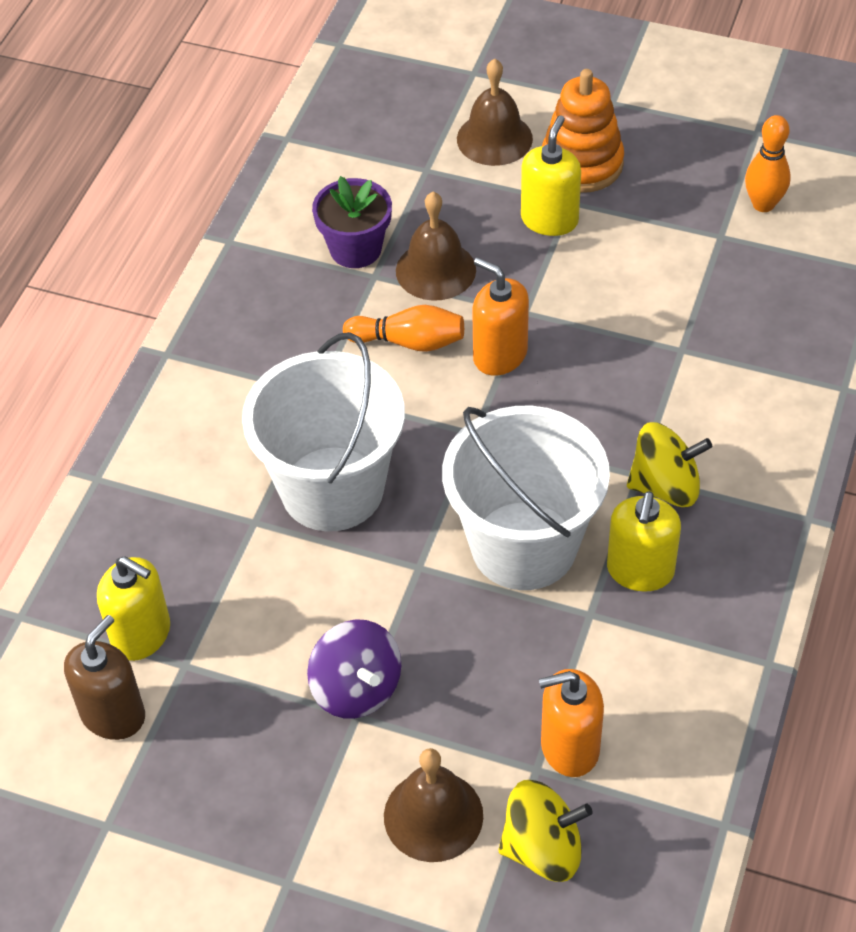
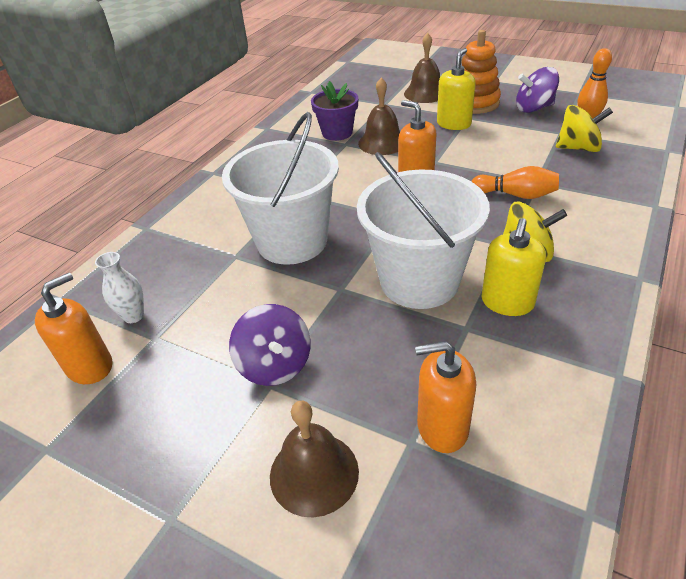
camera: 10 degrees right, 10 degrees down
(113, 714) = (90, 366): brown soap dispenser -> orange soap dispenser
(141, 634) = (133, 316): yellow soap dispenser -> white vase
(409, 342) = (359, 172): orange bowling pin -> orange bowling pin (516, 195)
(543, 848) = (409, 517): yellow spinning top -> yellow spinning top (578, 148)
(679, 175) = (534, 108): none -> purple spinning top

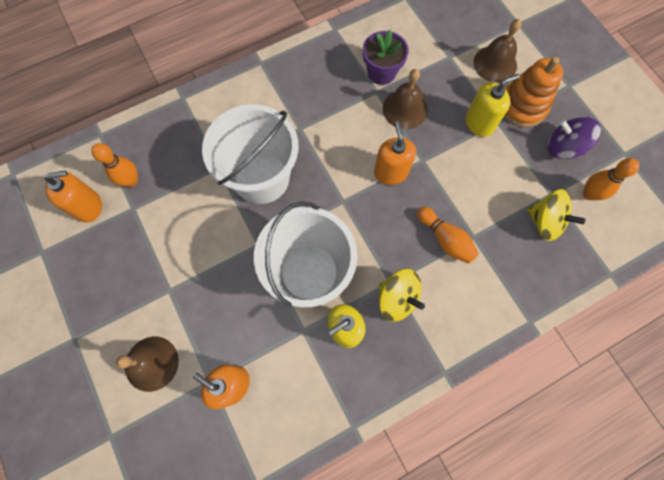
camera: 30 degrees right, 30 degrees up
(133, 316) = (131, 181): white vase -> orange bowling pin
(275, 365) = (181, 278): purple spinning top -> none

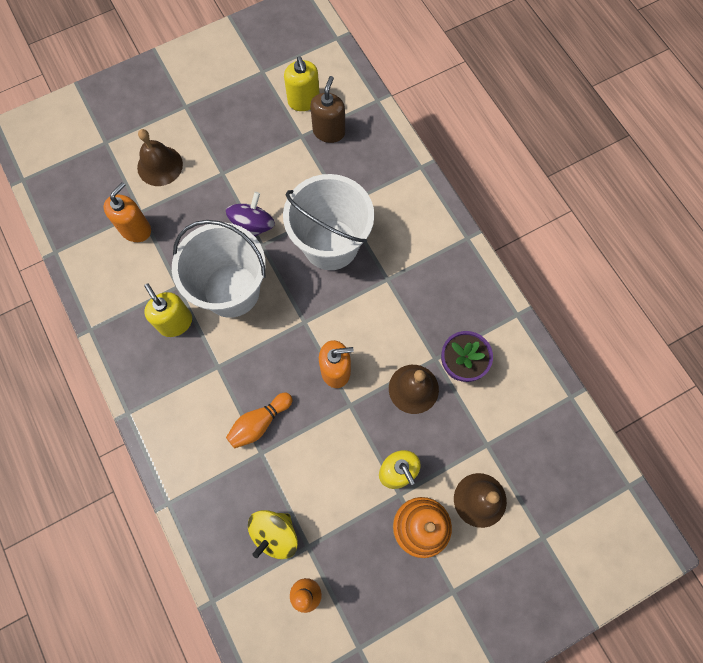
camera: 90 degrees right, 0 degrees up
(88, 206) = (303, 101): orange soap dispenser -> yellow soap dispenser
(131, 181) = (329, 131): orange bowling pin -> brown soap dispenser
(397, 298) = (201, 371): yellow spinning top -> none
(563, 147) = (366, 570): purple spinning top -> purple spinning top (253, 226)

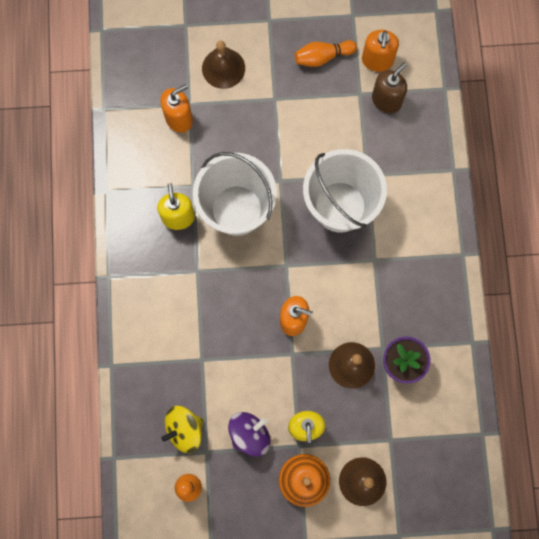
camera: 25 degrees right, 5 degrees up
(253, 226) = (280, 160): purple spinning top -> purple spinning top (249, 434)
(259, 423) = (211, 334): orange bowling pin -> orange bowling pin (322, 57)
(303, 101) = (377, 60): yellow soap dispenser -> orange soap dispenser

